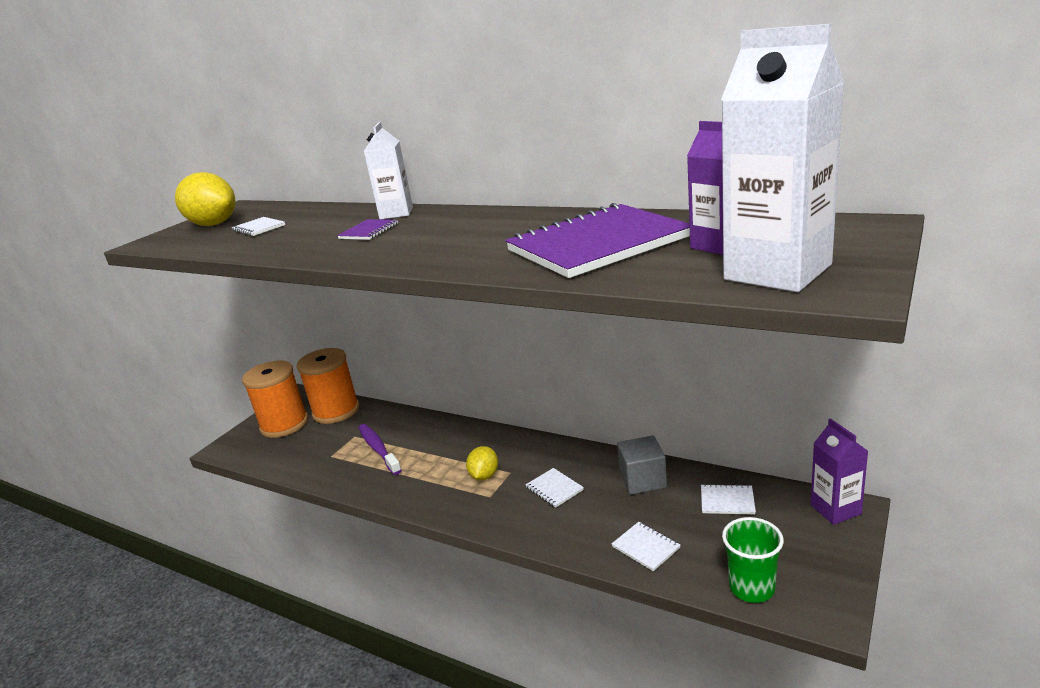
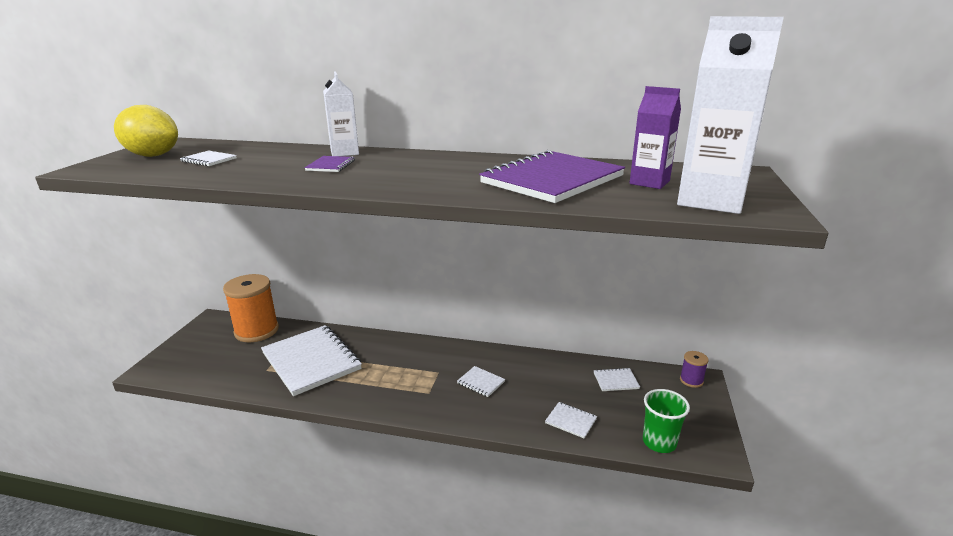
camera: 20 degrees left, 0 degrees up
(284, 424) = (207, 345): orange spool -> none
(378, 449) = (311, 361): purple toothbrush -> white notebook
(484, 476) = (417, 376): yellow lemon -> none
(643, 480) = (547, 370): grey cube -> none
(835, 509) = (691, 380): purple carton -> purple spool

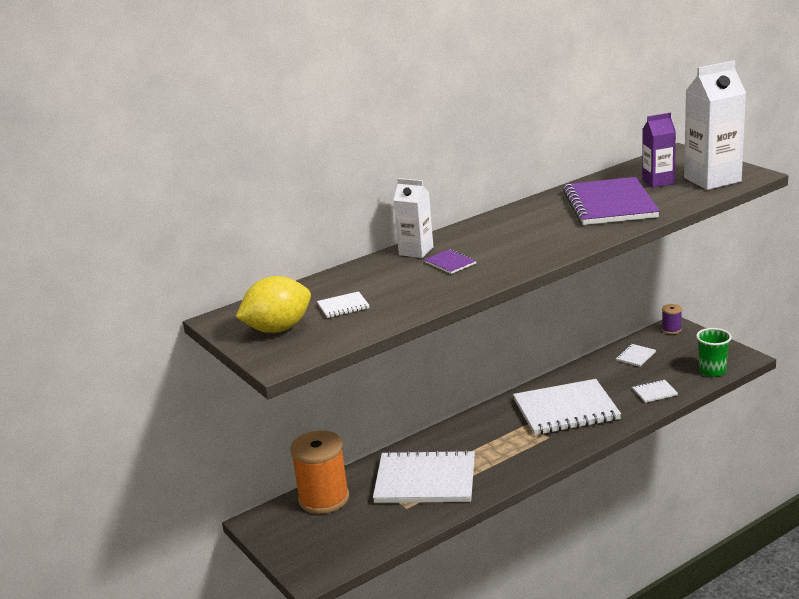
camera: 45 degrees left, 0 degrees up
(481, 382) = (566, 410): white notebook -> white notebook, size x2.44

